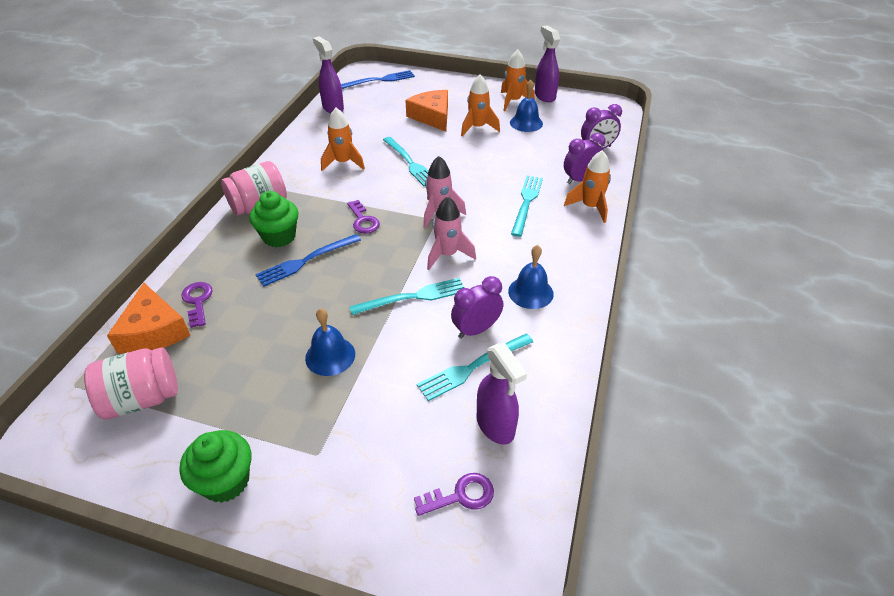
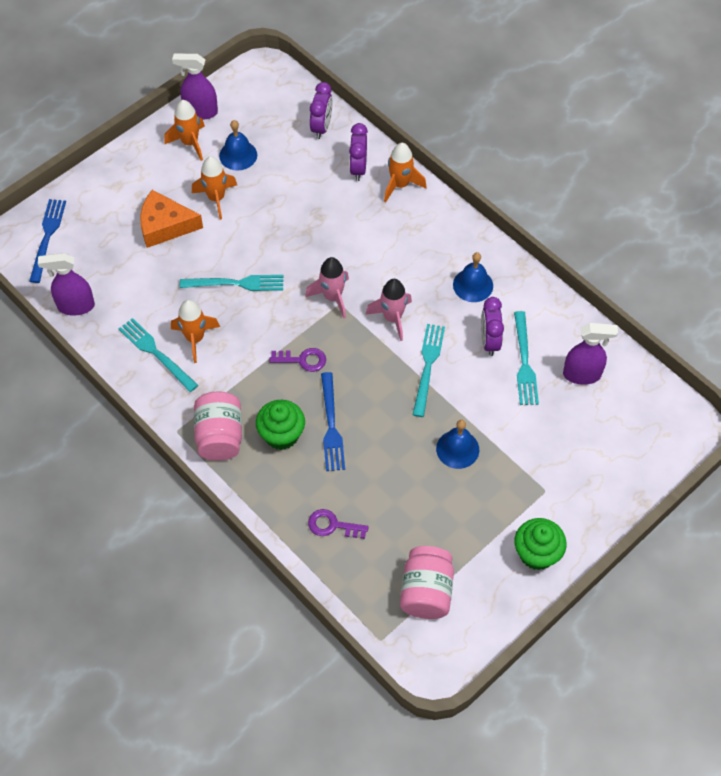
camera: 60 degrees left, 15 degrees up
(153, 331) = (350, 568): orange cheese -> none
(461, 496) = (623, 421): purple key -> none
(526, 203) = (362, 226): turquoise fork -> turquoise fork (156, 353)

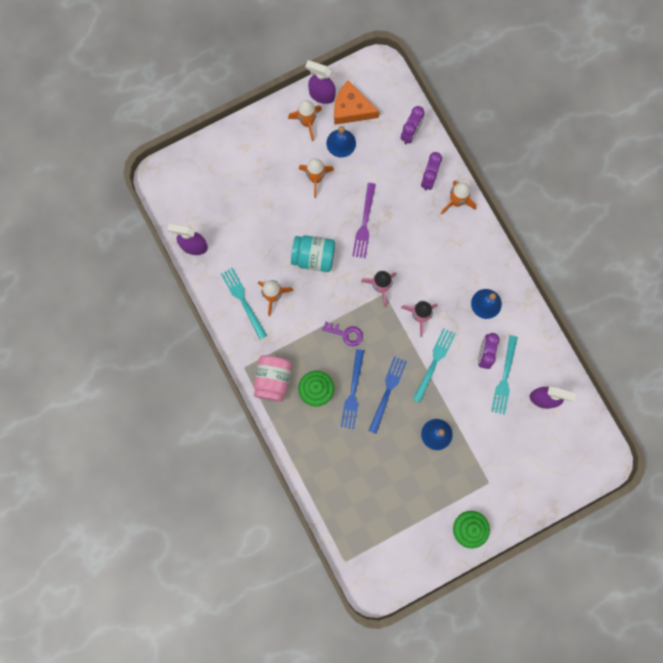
camera: 15 degrees right, 20 degrees up
(47, 237) = (185, 181): blue fork -> blue fork (387, 391)
(165, 226) = (272, 193): orange cheese -> orange cheese (351, 109)
(236, 283) = (313, 257): turquoise fork -> turquoise jar
(291, 233) = (364, 223): none -> purple fork
(332, 525) = (334, 469): purple key -> none
(426, 592) = (385, 535): pink jar -> none

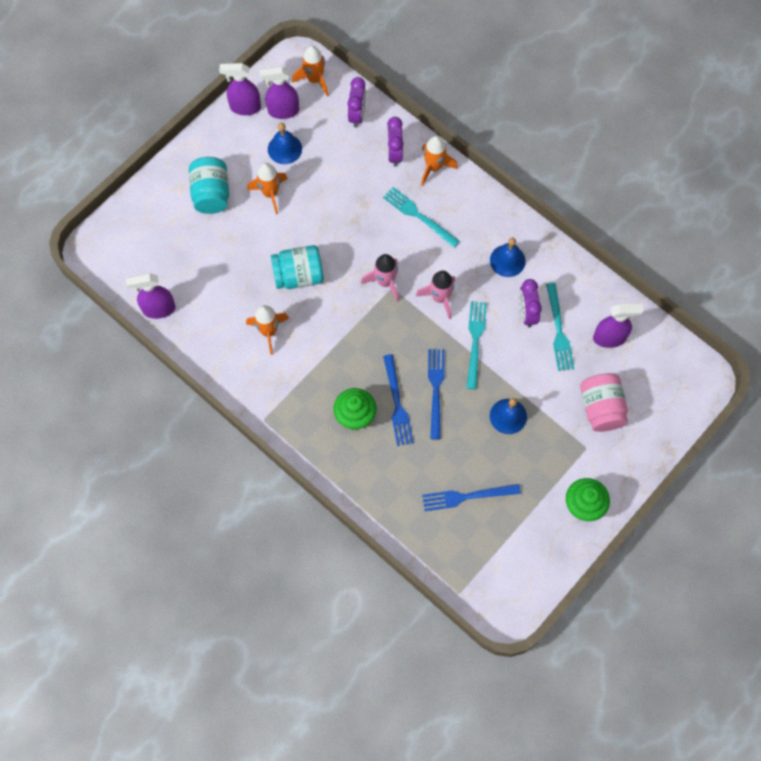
camera: 20 degrees left, 10 degrees down
(243, 300) = (236, 348): turquoise fork -> turquoise fork (418, 216)
(268, 162) = (211, 194): none -> turquoise jar
(273, 380) = (302, 421): pink jar -> pink jar (601, 408)
(307, 122) = (239, 140): orange rocket -> orange rocket (314, 80)
(346, 334) = (365, 344): purple key -> none
(351, 109) = (283, 111): orange cheese -> purple spray bottle
(364, 223) = (342, 222): purple fork -> none
(379, 487) = (466, 496): none -> blue fork

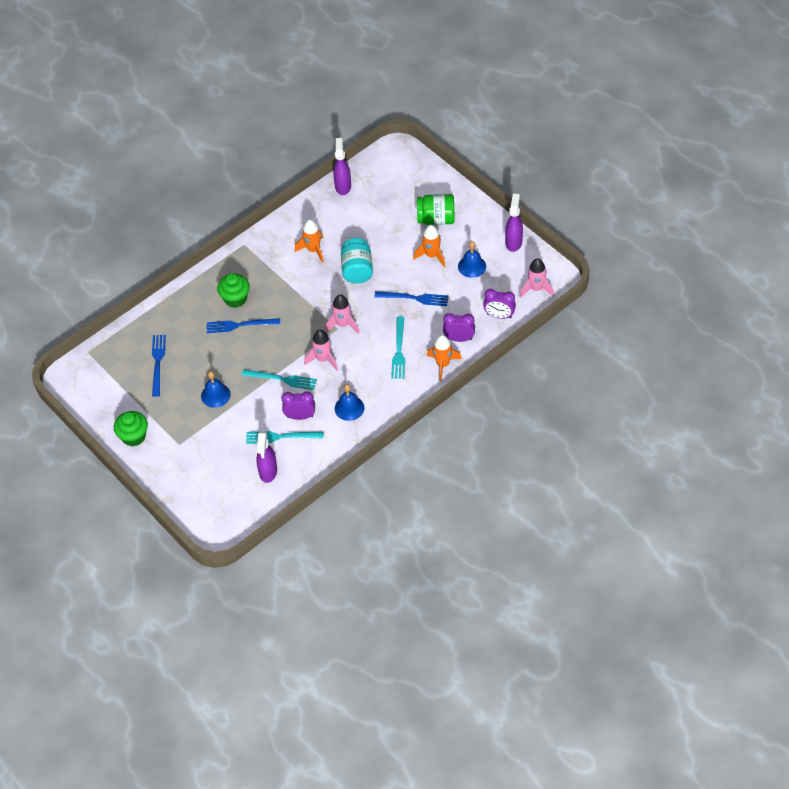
camera: 100 degrees right, 15 degrees down
(211, 194) = (436, 219): turquoise jar -> green jar
(283, 111) = (508, 266): purple spray bottle -> none
(314, 80) = (536, 289): orange rocket -> pink rocket
(418, 216) = (399, 351): turquoise fork -> turquoise fork turned 135 degrees clockwise
(436, 389) = (246, 350): blue fork -> blue fork (414, 298)
(601, 408) = (209, 458): pink jar -> none

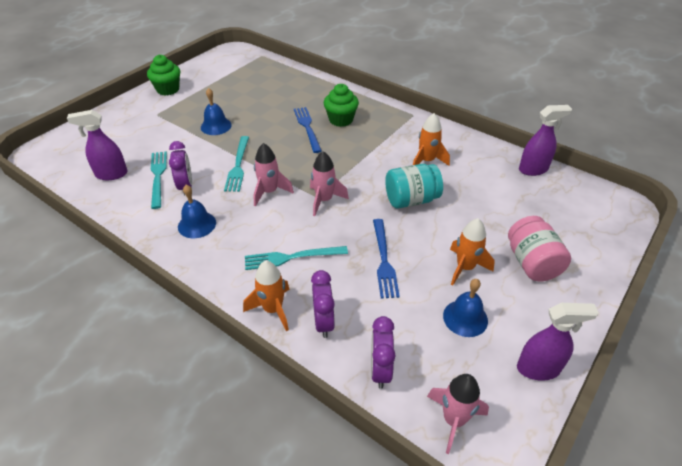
camera: 75 degrees right, 10 degrees down
(158, 362) = (253, 89): blue fork -> none
(436, 219) = (532, 263): green jar -> pink jar

